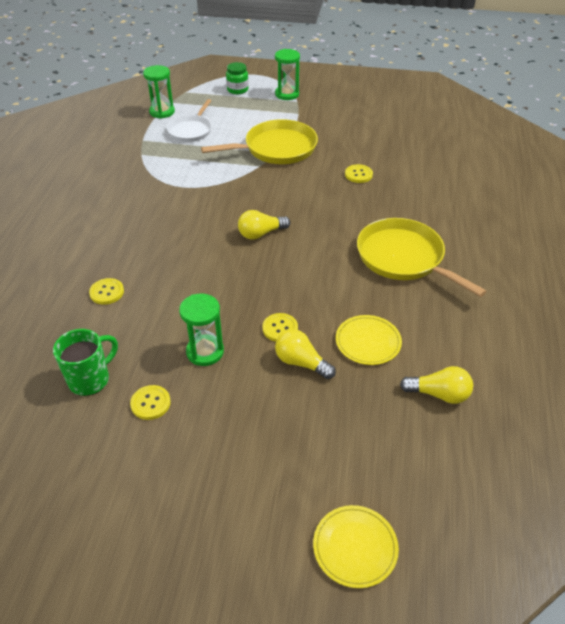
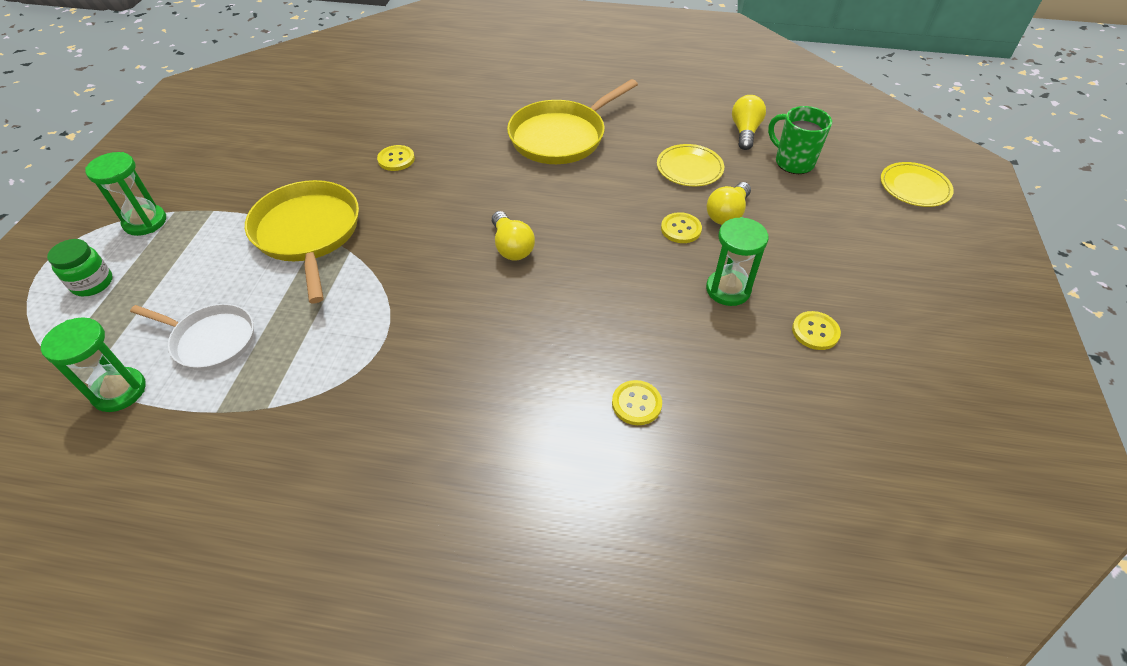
camera: 90 degrees left, 5 degrees up
(90, 379) = (797, 396): green mug -> green mug (793, 162)

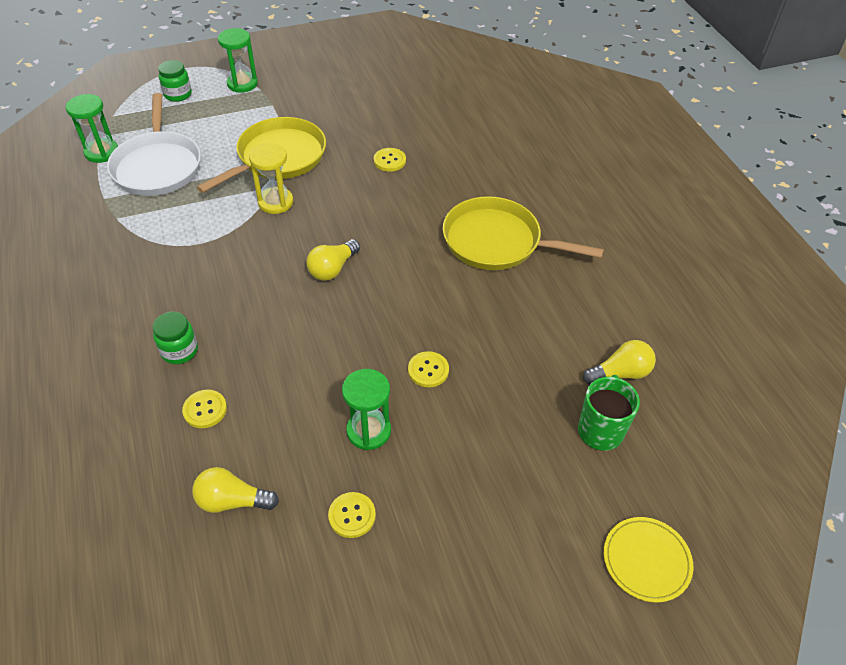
camera: 60 degrees right, 0 degrees up
(211, 340) = (158, 166): white pan -> white pan, size x1.56
(377, 257) = (275, 202): none -> yellow hourglass
(539, 403) = (179, 351): none -> green jar
(689, 168) = (523, 347): yellow plate -> none
(727, 213) = (475, 398): yellow light bulb -> yellow light bulb (232, 501)

